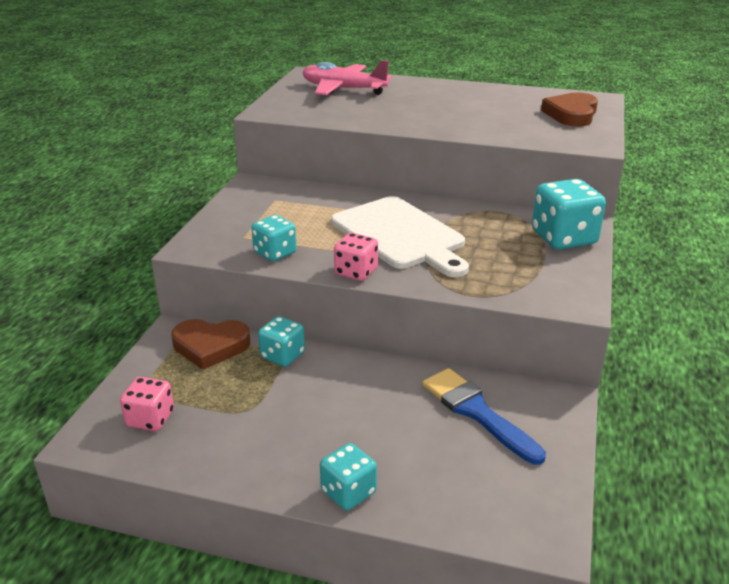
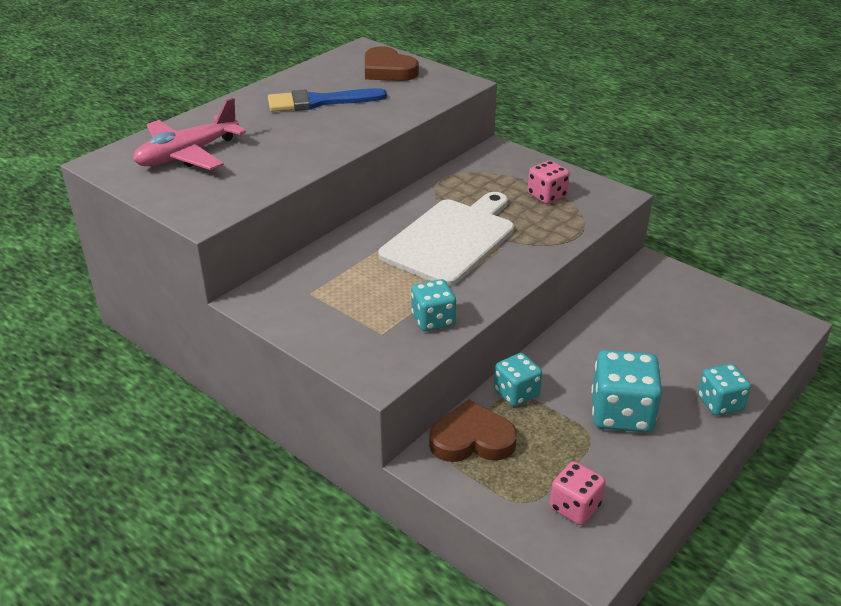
camera: 65 degrees left, 5 degrees up
(210, 346) = (472, 439): brown heart -> brown heart turned 120 degrees counterclockwise
(356, 272) = (503, 282): pink dice -> pink dice (547, 196)
(400, 235) = (451, 239): white cutting board -> white cutting board turned 45 degrees counterclockwise
(477, 412) = (650, 309): blue brush -> blue brush (319, 102)
(563, 238) = (515, 166): turquoise dice -> turquoise dice (621, 413)

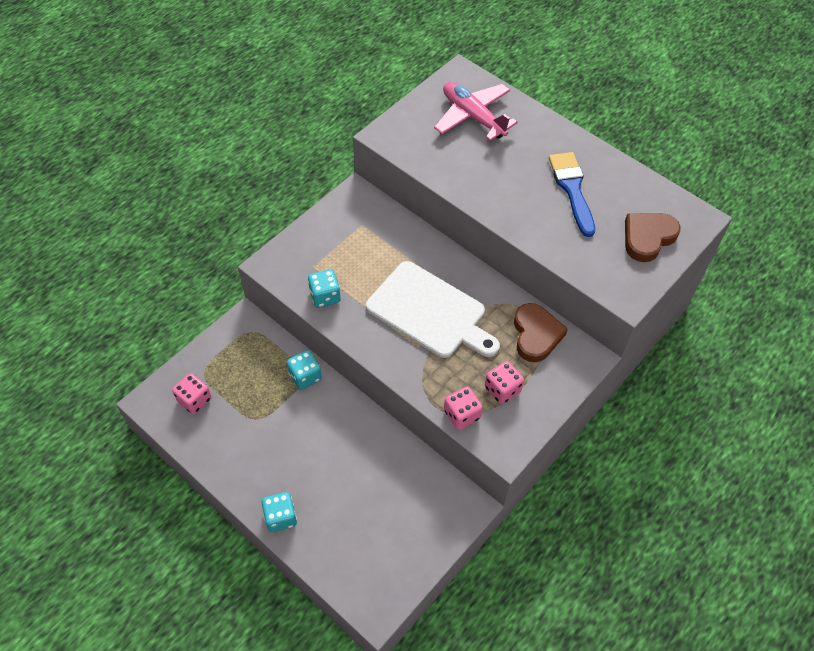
camera: 90 degrees right, 20 degrees up
(472, 439) = (262, 346): brown heart -> brown heart (536, 335)
(584, 219) = (461, 415): none -> pink dice
(621, 413) = (277, 443): turquoise dice -> none

